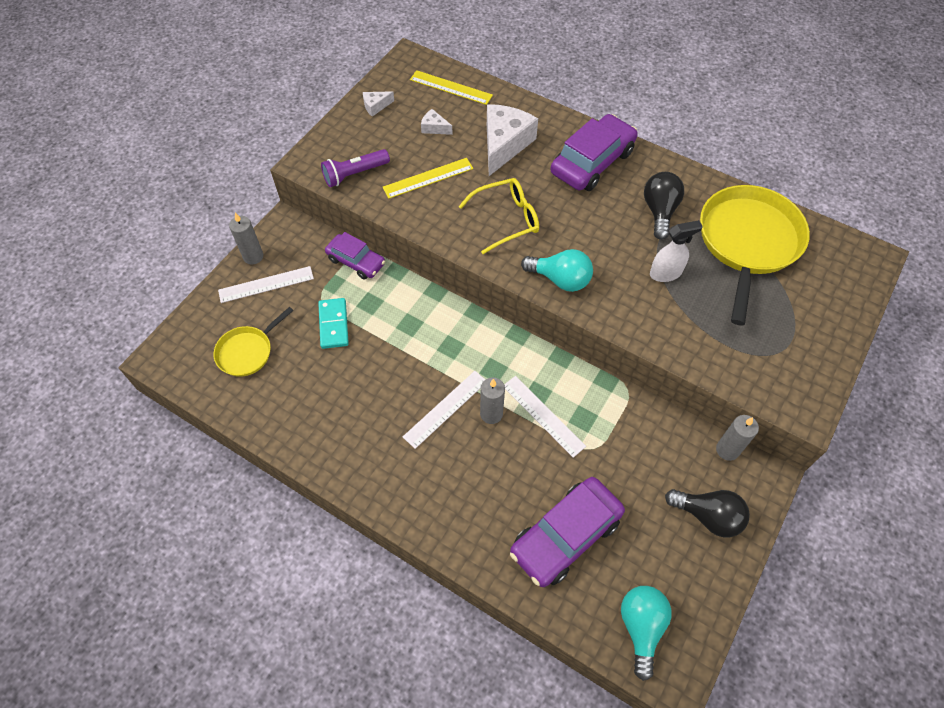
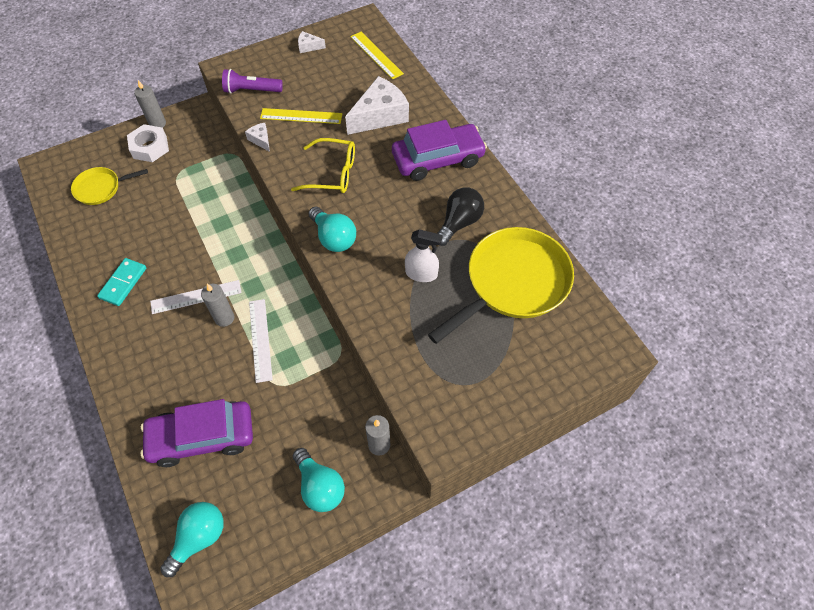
camera: 30 degrees right, 0 degrees up
(266, 284) = (150, 147): white ruler -> white nut
(334, 324) = (171, 197): turquoise domino -> turquoise domino (123, 283)
(356, 261) = (222, 159): purple car -> none
(434, 128) = (337, 80): white cheese -> white cheese (260, 140)
(708, 516) = (320, 486): black light bulb -> turquoise light bulb

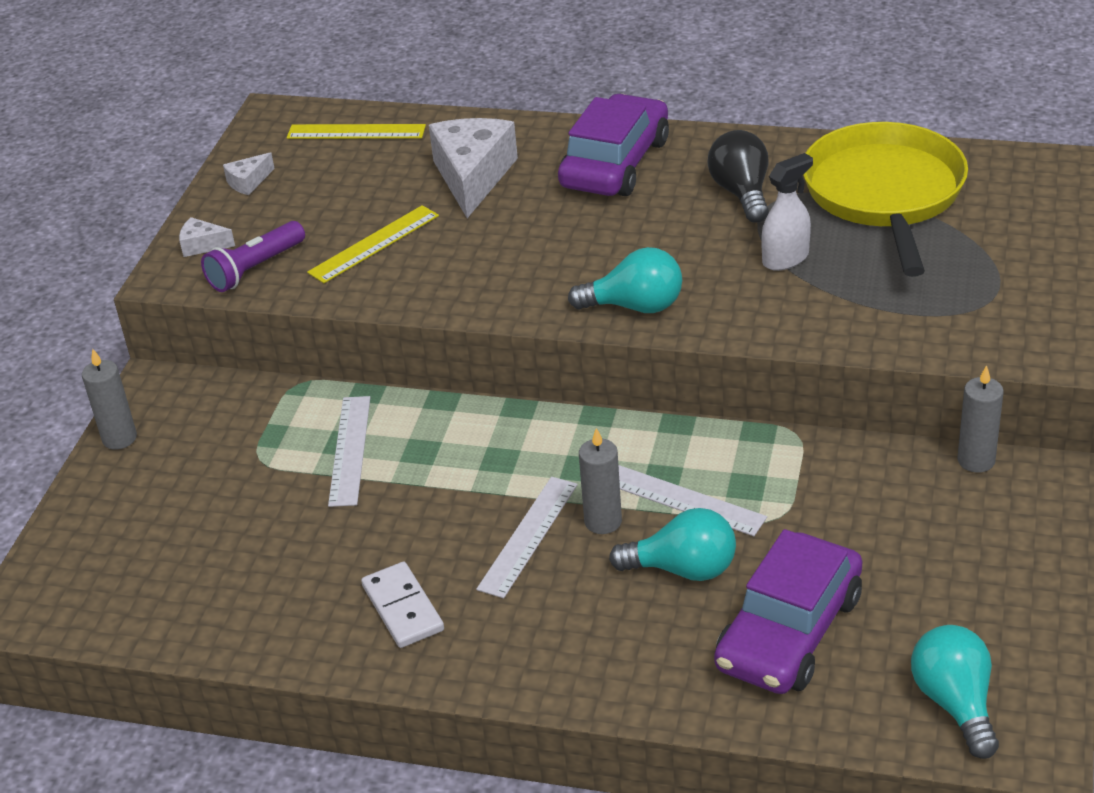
camera: 45 degrees left, 20 degrees down
(101, 188) = (168, 559): yellow pan -> none
(123, 283) = (403, 608): turquoise domino -> white domino
(150, 147) = (159, 467): white nut -> none
(204, 199) = (349, 450): none -> white ruler
(260, 140) = (366, 299): white cheese -> white cheese (202, 245)
(320, 486) = (986, 544): turquoise light bulb -> turquoise light bulb (683, 569)
(332, 173) = (520, 260): yellow glasses -> none

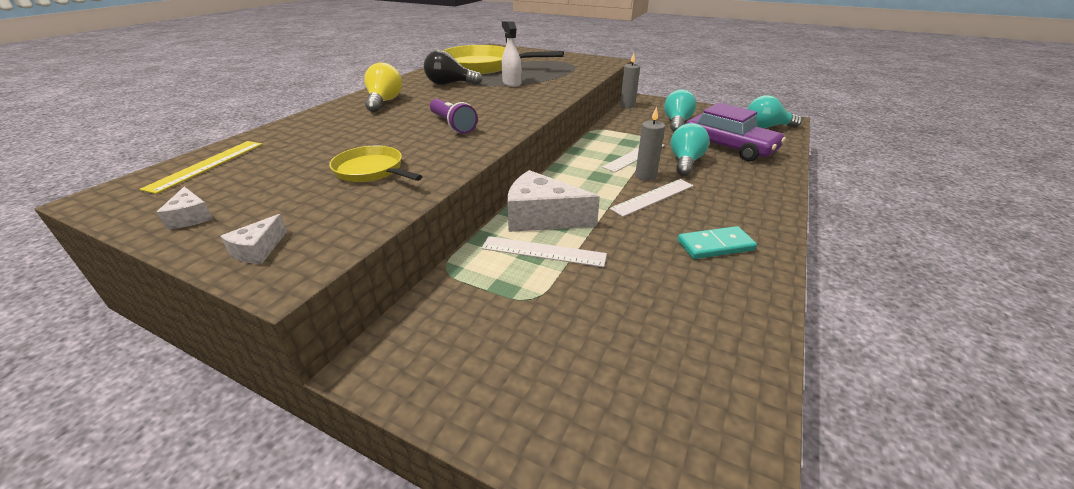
camera: 80 degrees left, 5 degrees down
(119, 438) = (443, 401): grey candle -> none
(255, 269) = (338, 223): purple flashlight -> purple flashlight (452, 125)
(374, 244) = (371, 170): yellow ruler -> yellow pan
(403, 608) = (715, 245): white domino -> turquoise domino
(473, 176) = (338, 134): white cheese -> white cheese (541, 217)
(528, 536) = (653, 197): white ruler -> white ruler turned 75 degrees counterclockwise
(615, 163) = (384, 102): purple car -> yellow light bulb
(635, 306) = (523, 111): turquoise light bulb -> turquoise light bulb (676, 123)

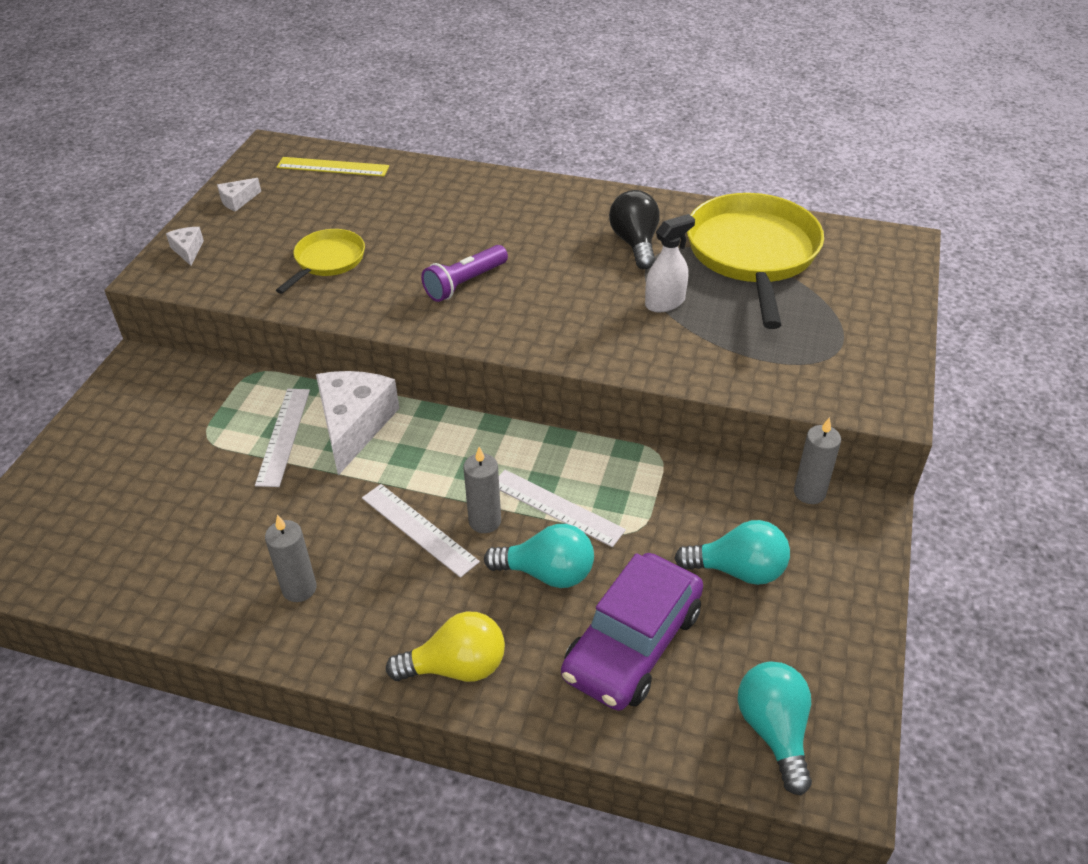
camera: 80 degrees right, 10 degrees up
(258, 250) = (188, 250): white cheese -> white cheese turned 60 degrees clockwise
(384, 102) = (535, 210): yellow light bulb -> yellow light bulb (456, 667)
(715, 245) = (299, 588): turquoise domino -> grey candle

